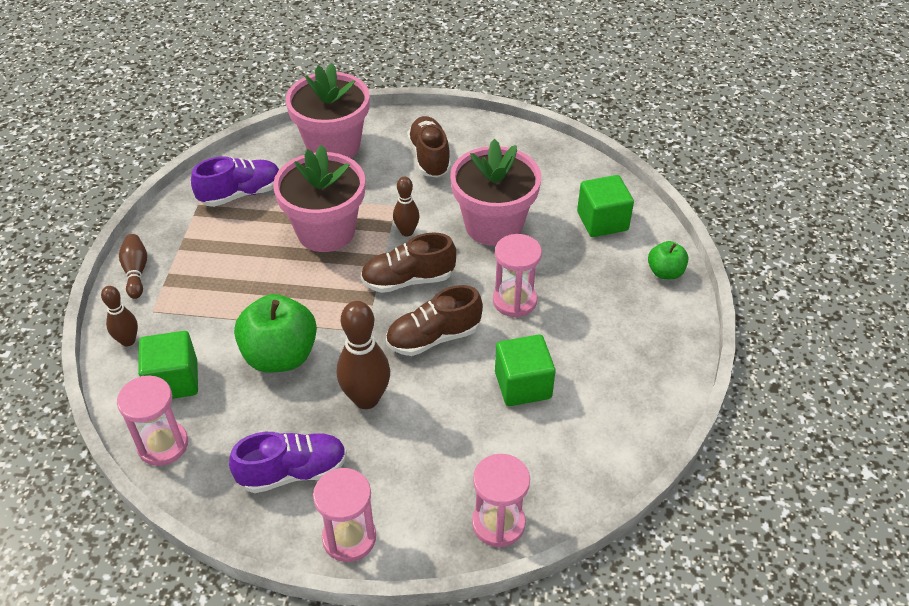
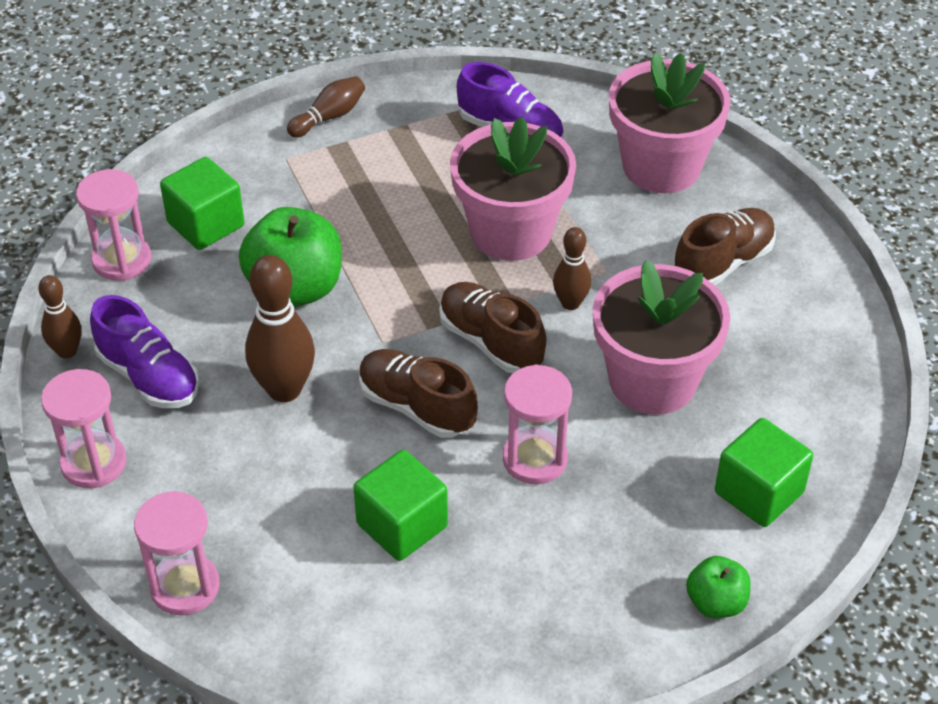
camera: 60 degrees right, 0 degrees up
(128, 341) = (234, 163): brown bowling pin -> brown bowling pin (67, 351)

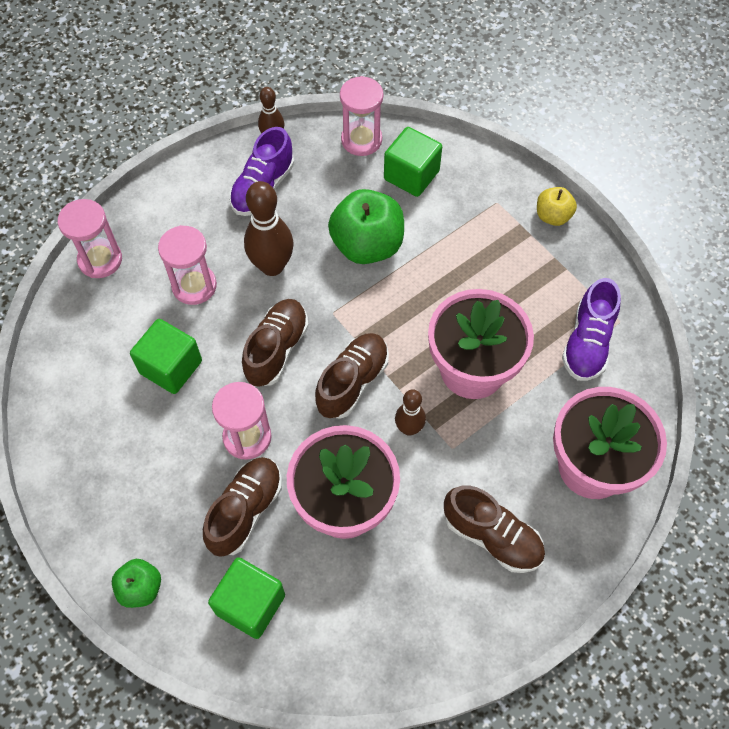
camera: 75 degrees right, 15 degrees up
(93, 463) = (185, 182): pink hourglass -> pink hourglass (194, 286)
(329, 117) = (552, 216): brown bowling pin -> yellow apple
(636, 477) = (245, 511): none -> brown shoe

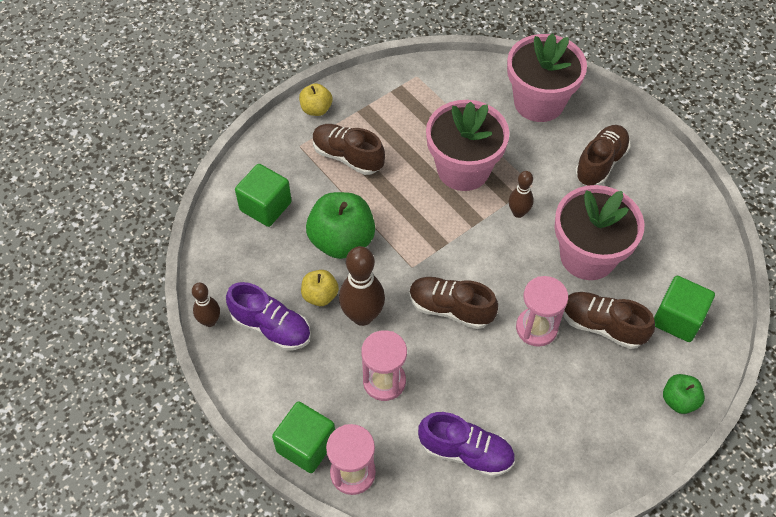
camera: 90 degrees left, 5 degrees down
(171, 367) = (472, 395): green cube -> green cube (306, 445)
(298, 228) = (320, 296): none -> yellow apple
(352, 382) = (479, 251): brown shoe -> brown shoe (347, 157)
(361, 140) = (220, 245): pink hourglass -> none
(587, 343) = (436, 97): purple shoe -> purple shoe (466, 452)

